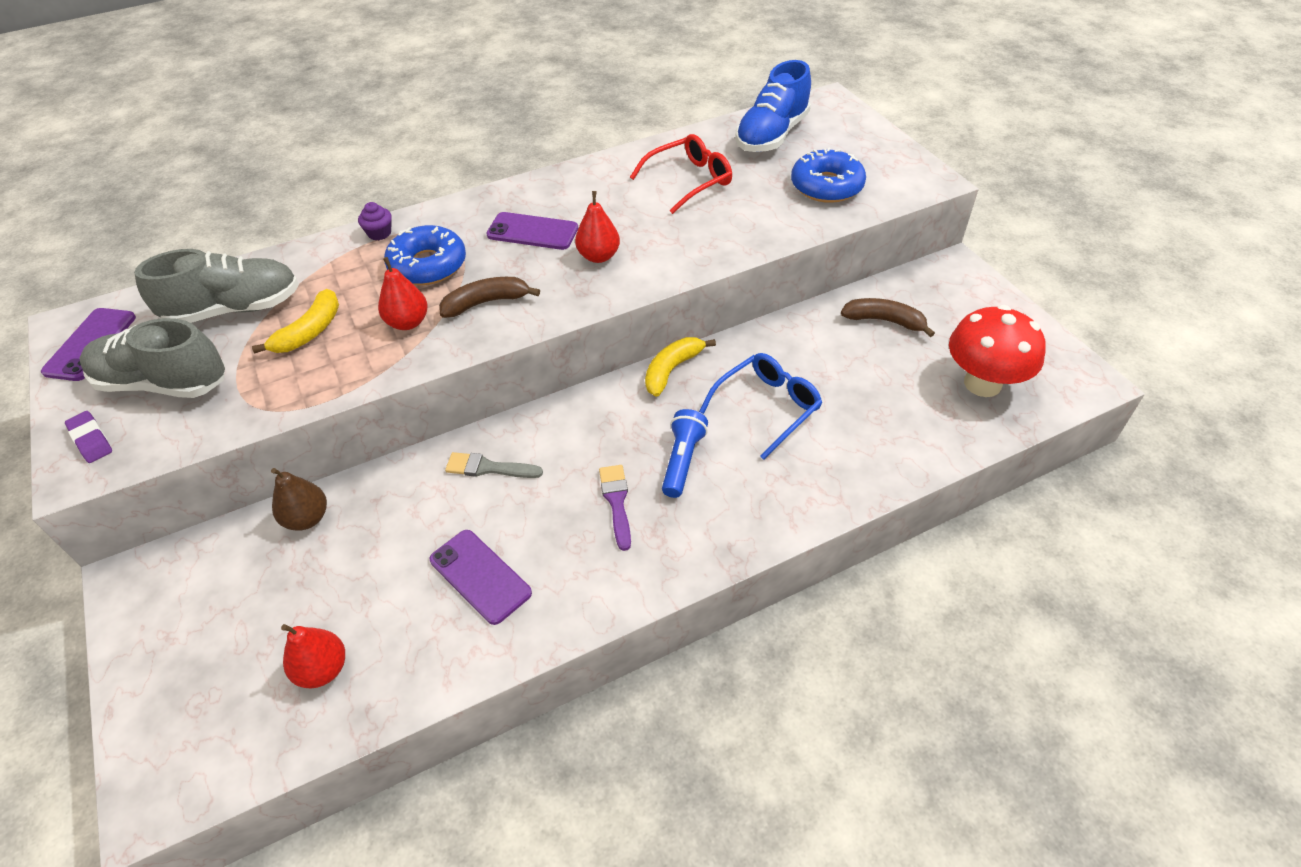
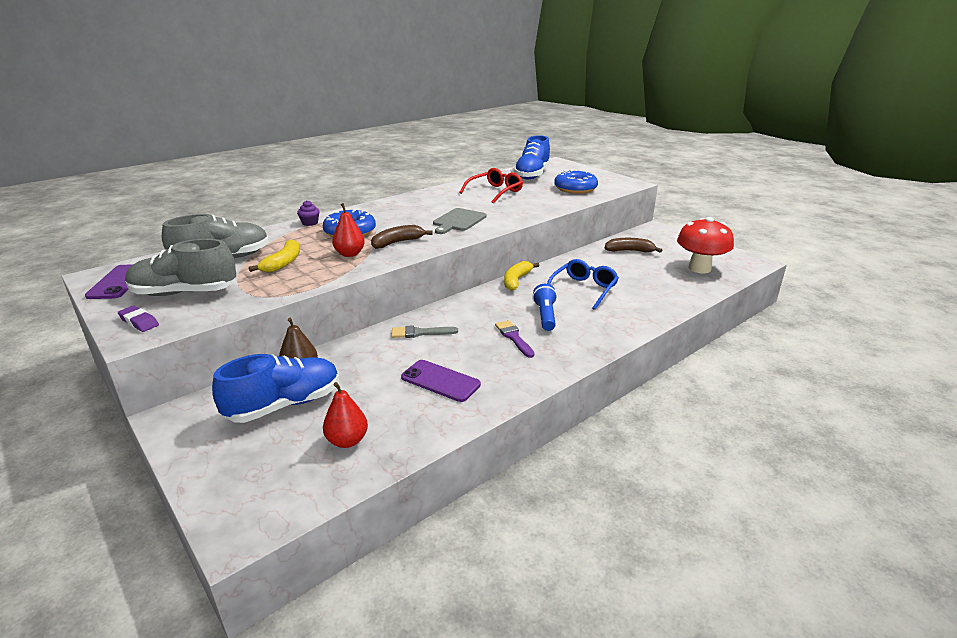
camera: 15 degrees left, 20 degrees down
(267, 583) = (284, 405): none -> blue shoe
(532, 232) = (411, 215): purple phone -> none
(598, 256) = (458, 221): red pear -> grey cutting board

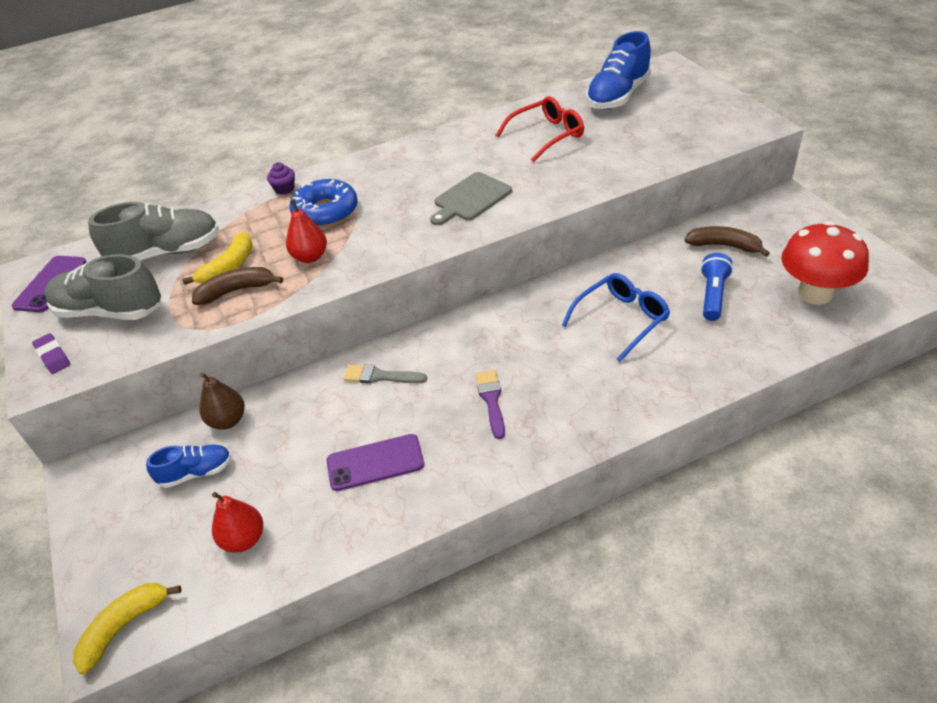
camera: 20 degrees right, 15 degrees up
(284, 405) = (196, 473): blue shoe -> blue shoe, size x0.57
(397, 242) = (375, 239): brown banana -> brown banana (236, 290)
(440, 381) = (375, 463): purple phone -> purple phone turned 60 degrees counterclockwise
(516, 280) = (536, 292): yellow banana -> yellow banana (124, 626)
(545, 316) = (548, 365): blue flashlight -> blue flashlight (713, 295)
(575, 189) = (667, 134): blue donut -> none

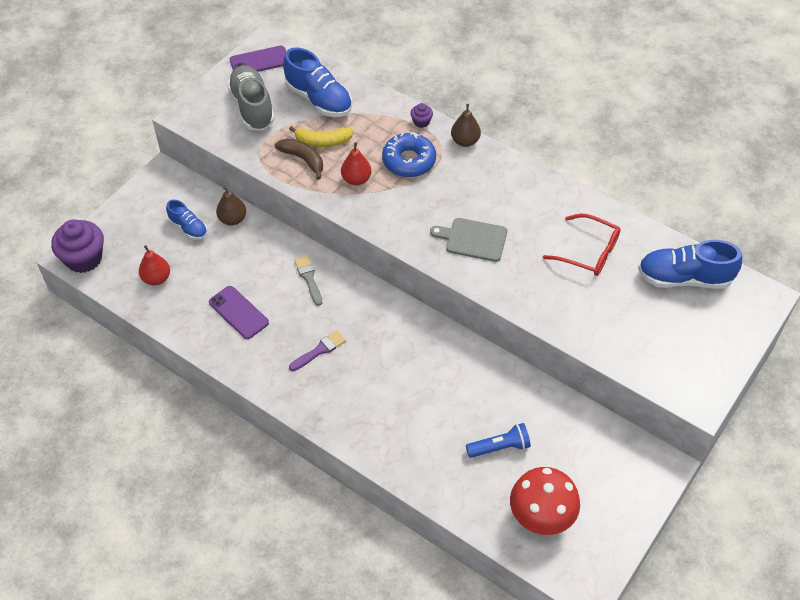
camera: 55 degrees right, 10 degrees up
(53, 356) = (203, 107): purple eraser -> none
(124, 626) = (84, 258): yellow banana -> purple cupcake
(166, 252) = (319, 99): grey shoe -> blue shoe
(341, 168) = (465, 141): none -> brown pear
(621, 320) = (438, 396): blue glasses -> none
(724, 246) = (568, 437): brown banana -> none

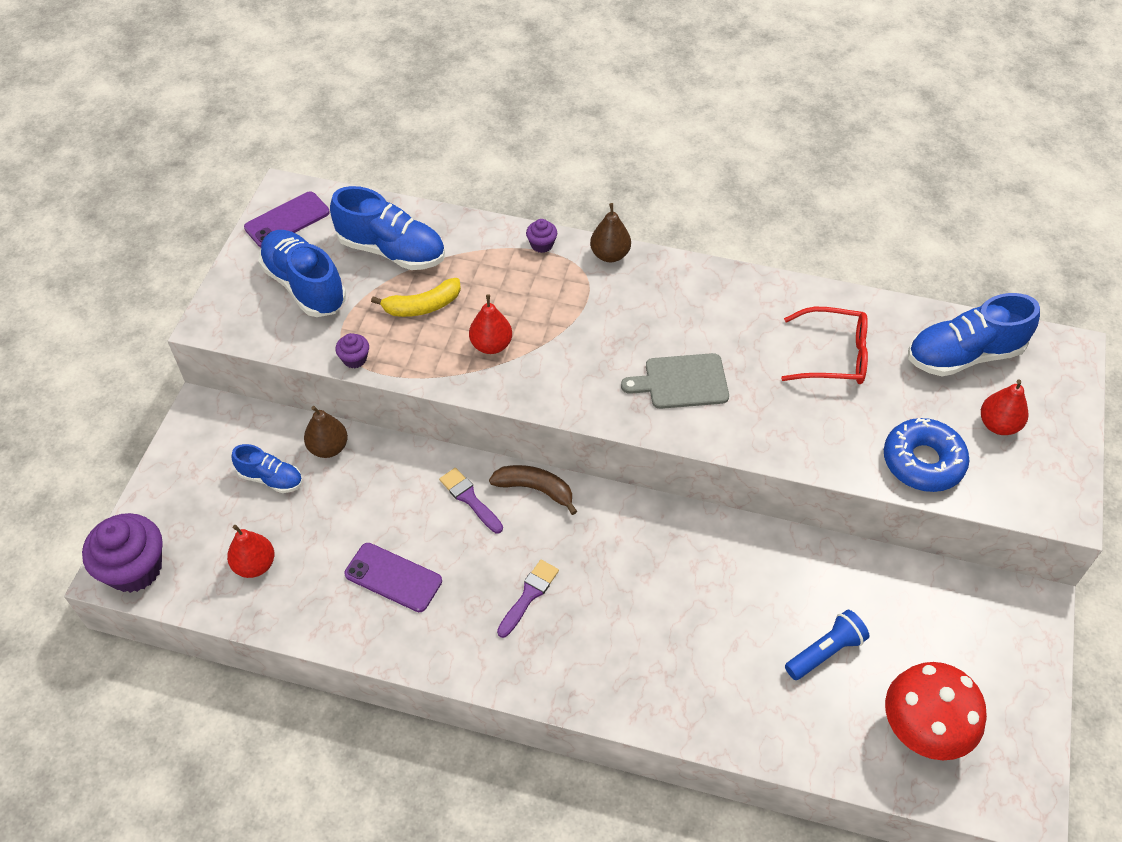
camera: 20 degrees left, 0 degrees up
(252, 107) = (305, 286): grey shoe -> blue shoe
(264, 164) = (354, 359): none -> purple cupcake
(303, 159) = (407, 338): brown banana -> brown banana (535, 489)
(309, 278) = (469, 499): grey brush -> purple brush
(409, 161) = (549, 300): blue donut -> blue donut (923, 462)
(683, 332) = (998, 425): none -> red pear

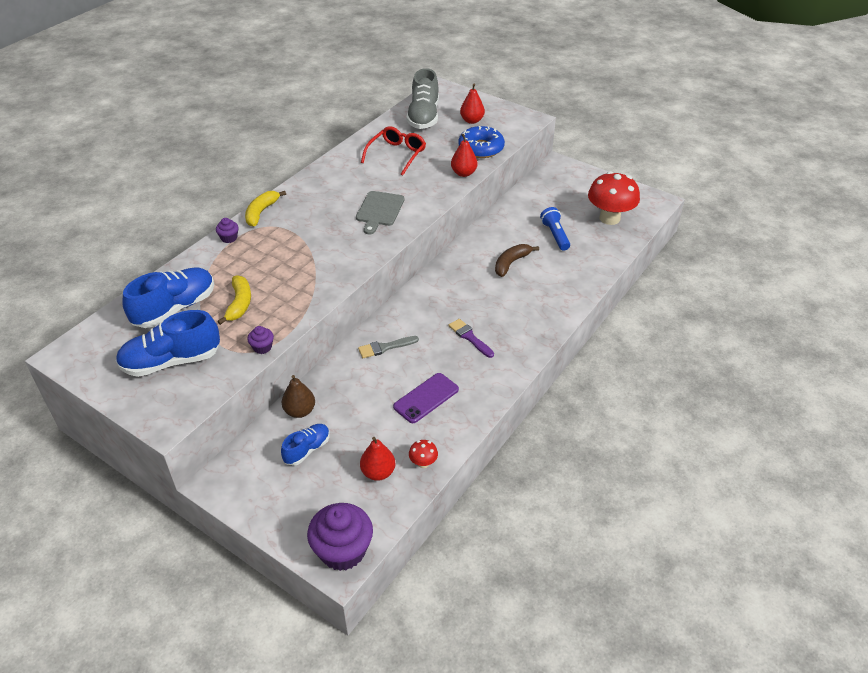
camera: 70 degrees left, 10 degrees down
(282, 610) = (423, 463): none -> red mushroom
(287, 220) = (94, 359): purple phone -> none
(469, 499) = (385, 347): purple brush -> grey brush
(491, 345) = (297, 279): red pear -> red pear (463, 173)
(535, 489) = (395, 316): brown banana -> brown banana (511, 263)
(610, 255) = (261, 212): brown pear -> yellow banana
(964, 355) = (423, 117): blue shoe -> grey shoe

